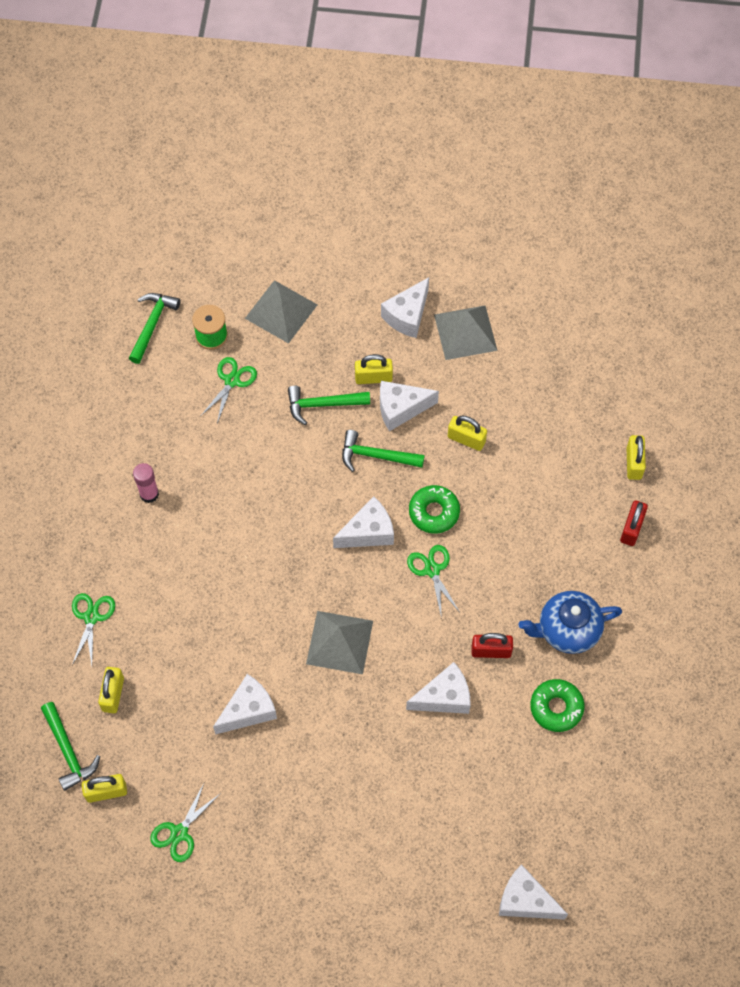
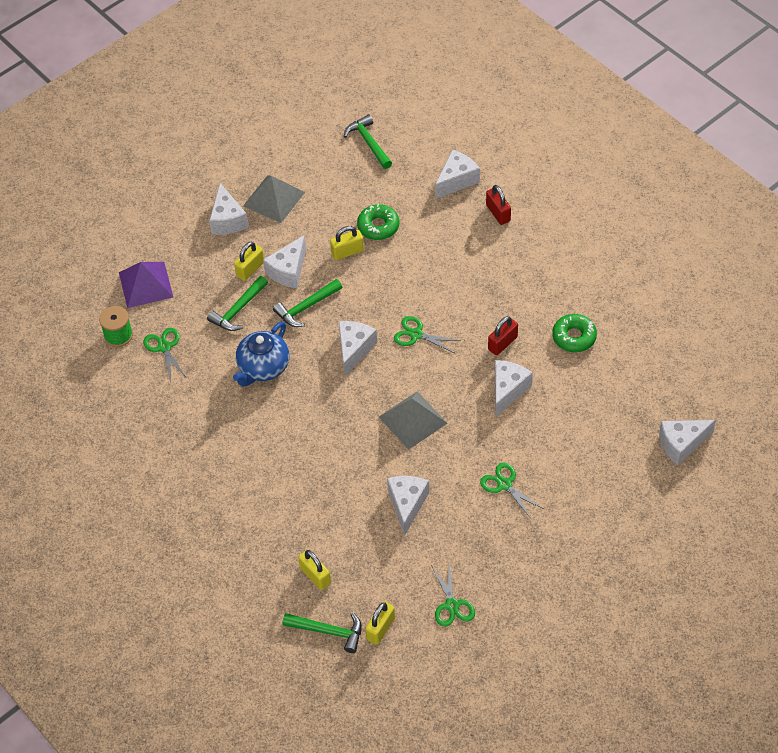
camera: 45 degrees left, 10 degrees down
(91, 617) = (246, 550): green scissors -> green scissors (504, 485)
(149, 494) = (193, 452): pink glue stick -> none
(152, 324) = (71, 363): green hammer -> green hammer (368, 143)
(281, 311) = (146, 284): grey pyramid -> purple pyramid
(434, 512) = (378, 305): green donut -> green donut (378, 226)
(567, 630) = (529, 294): blue teapot -> blue teapot (263, 367)
(634, 463) = (457, 180): yellow padlock -> white cheese

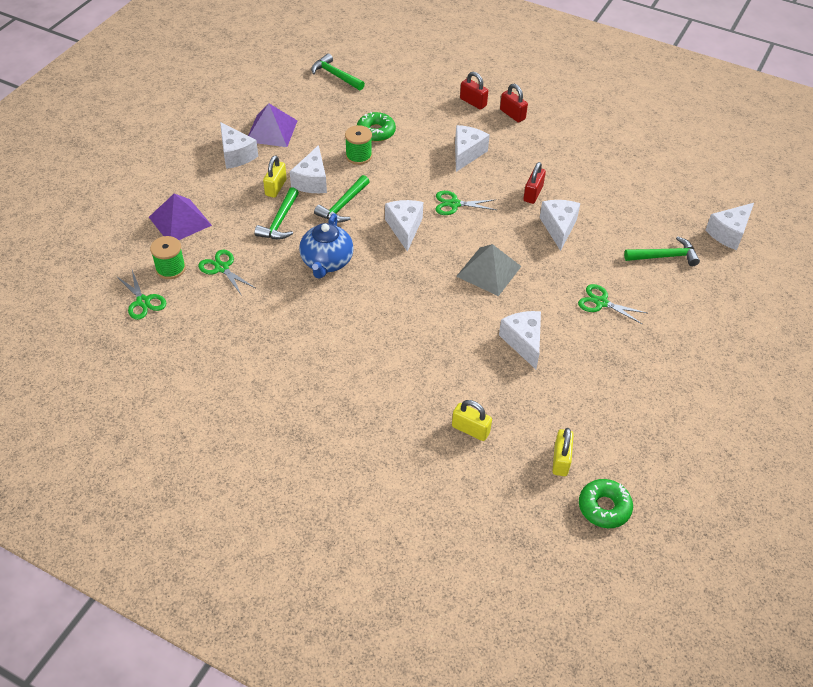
camera: 25 degrees left, 5 degrees down
(274, 199) = (271, 131): grey pyramid -> purple pyramid
(328, 631) = (511, 478): green hammer -> green hammer (665, 256)
(347, 252) = (358, 156): yellow padlock -> green spool
(452, 605) = (615, 418): green scissors -> green scissors (143, 301)
(457, 180) = (425, 87): white cheese -> white cheese (466, 153)
(532, 239) = (512, 114): none -> red padlock
(574, 337) = (590, 175): green donut -> green donut (604, 507)

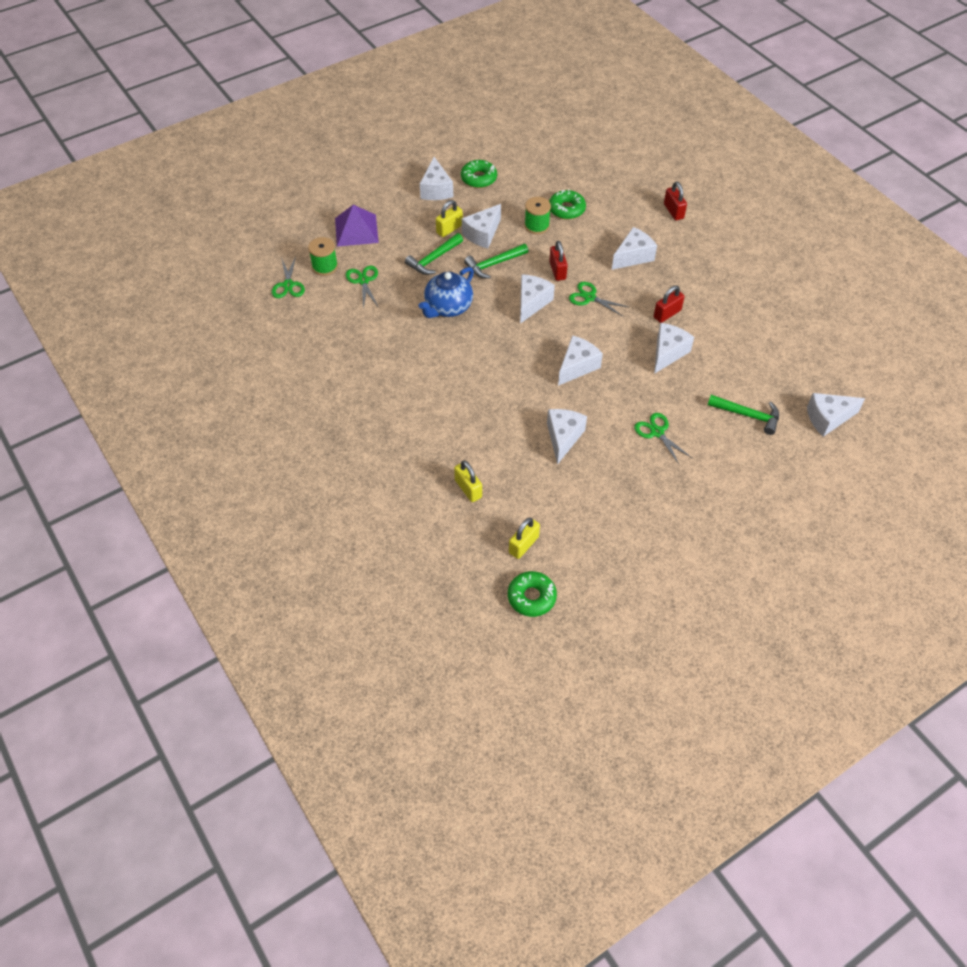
camera: 30 degrees right, 5 degrees up
(271, 131) = (479, 178): purple pyramid -> green donut
(335, 75) = (566, 146): green hammer -> none
(488, 271) = (577, 366): grey pyramid -> white cheese
(512, 114) = (702, 235): red padlock -> red padlock (557, 271)

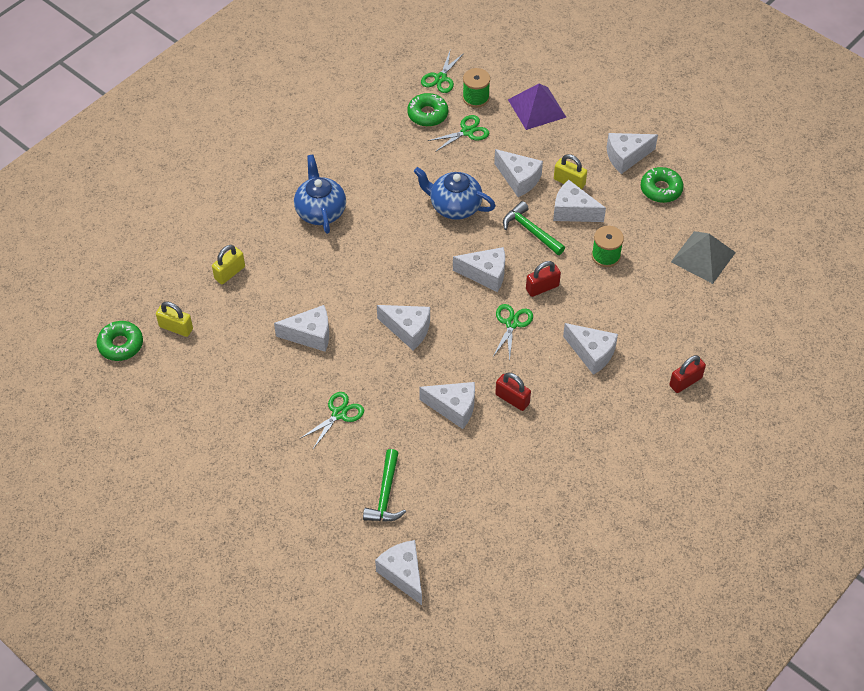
camera: 75 degrees right, 0 degrees up
(288, 285) = (440, 78): green scissors -> green scissors turned 45 degrees counterclockwise
(416, 404) = (320, 211): none -> blue teapot
(433, 259) = (519, 179): green hammer -> white cheese
(556, 172) = (703, 257): none -> grey pyramid
(566, 209) = (644, 278): green donut -> green donut (427, 114)

